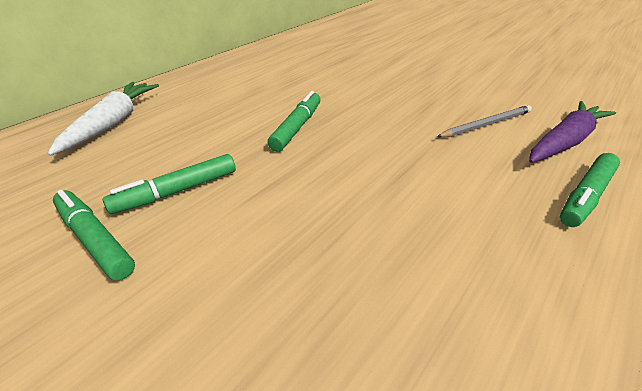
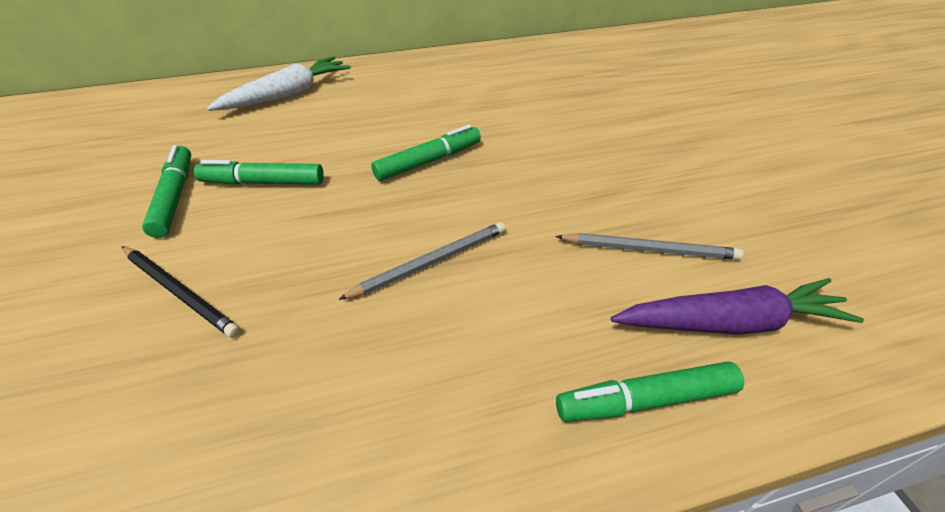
camera: 35 degrees right, 5 degrees up
(209, 308) = (180, 292): none -> black pencil
(383, 185) = (431, 262): none -> grey pencil

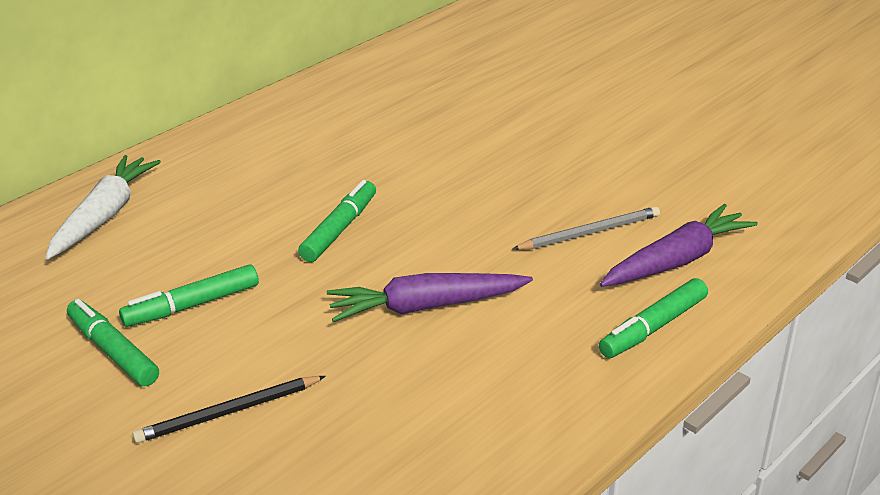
camera: 30 degrees left, 10 degrees down
(180, 292) = (228, 412): black pencil -> black pencil turned 150 degrees clockwise
(431, 262) = (426, 306): grey pencil -> purple carrot

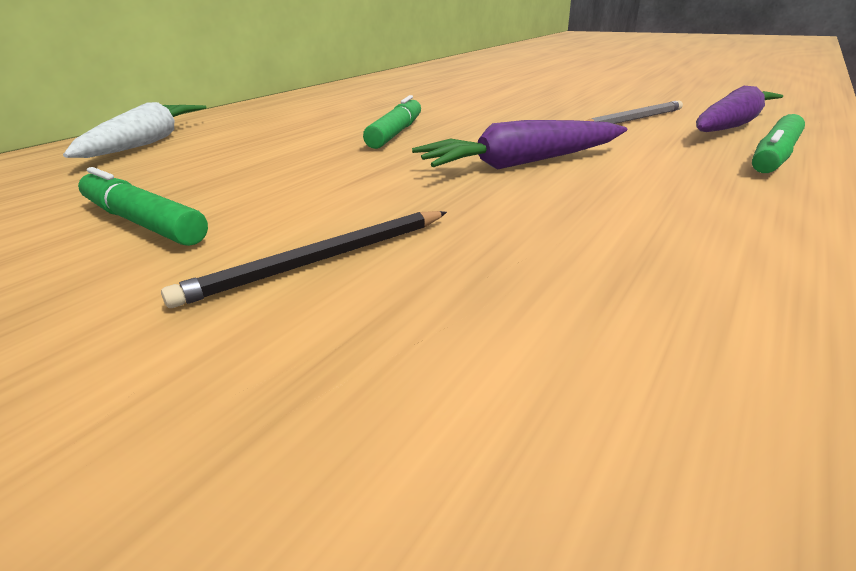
camera: 10 degrees left, 5 degrees down
(192, 305) = (249, 183): green marker -> none

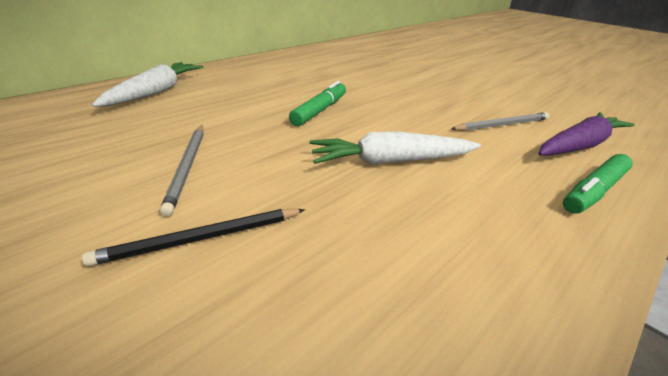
camera: 10 degrees right, 5 degrees up
(142, 222) = (114, 174): green marker -> none
(249, 202) = (187, 167): none -> grey pencil
(522, 163) = (391, 161): purple carrot -> white carrot

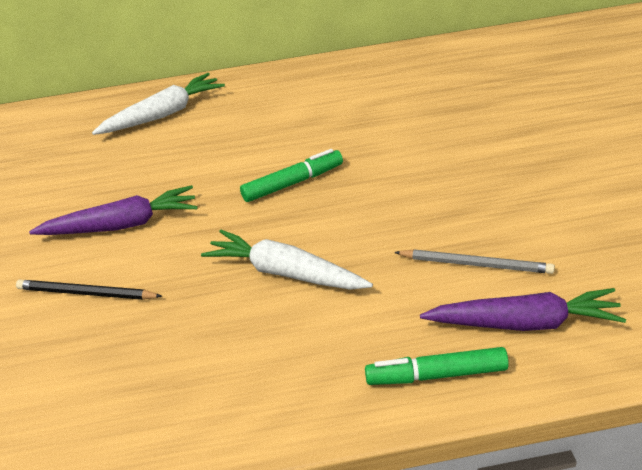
camera: 40 degrees right, 5 degrees up
(187, 167) = (121, 225): grey pencil -> purple carrot

